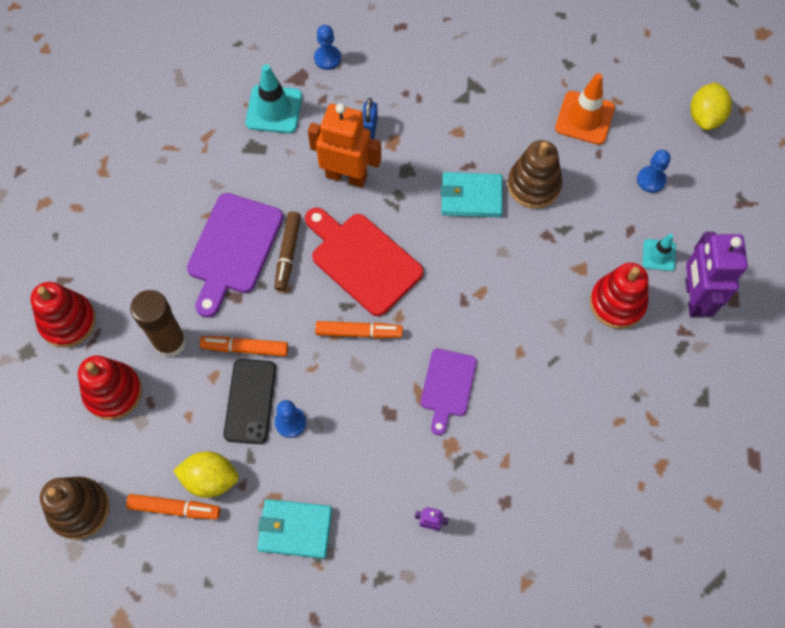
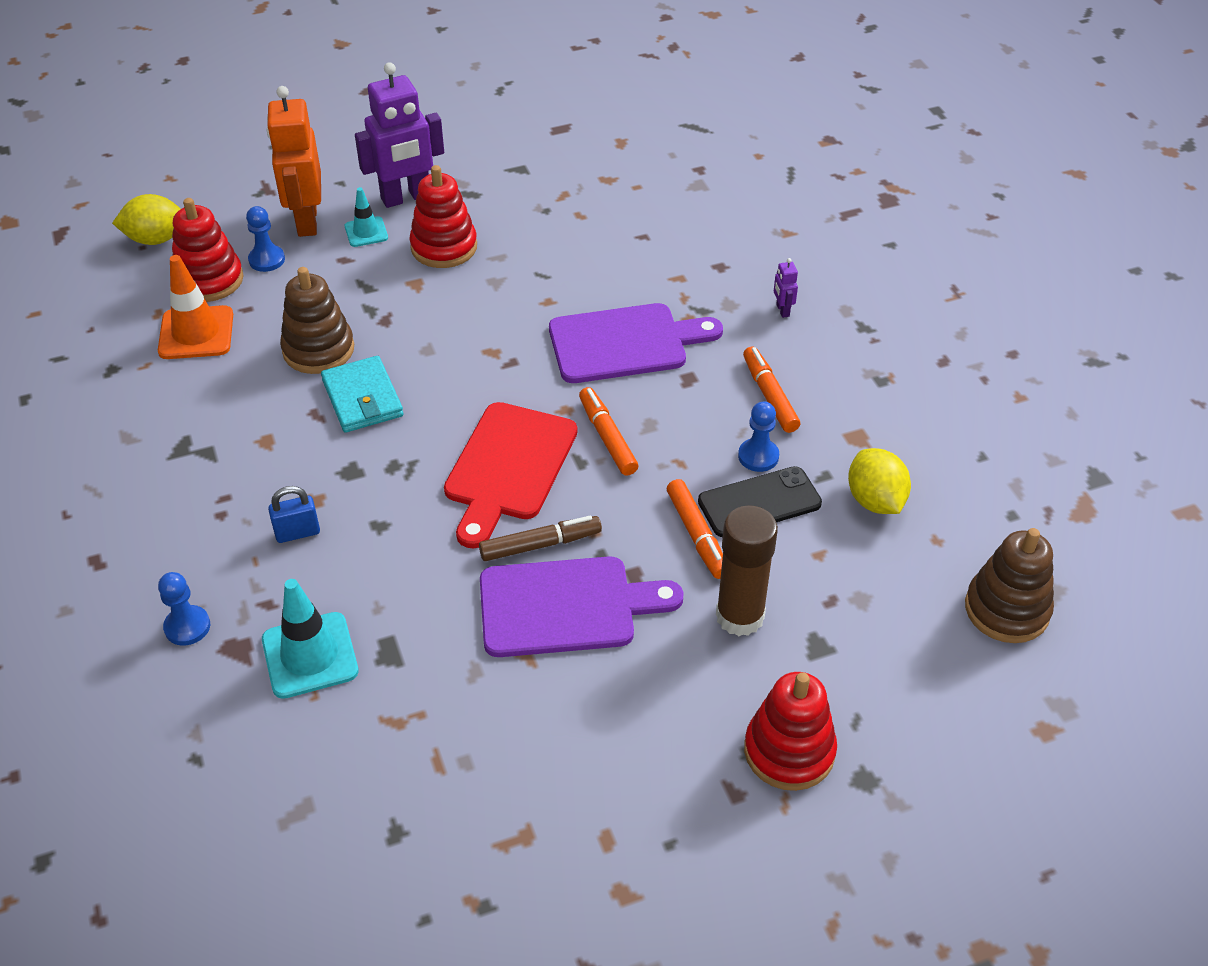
camera: 115 degrees left, 20 degrees down
(113, 392) = (846, 646): red stacking toy -> red stacking toy (209, 280)
(174, 508) = (932, 518): orange marker -> orange marker (769, 395)
(295, 529) = (870, 407): turquoise wallet -> none
(346, 176) = (389, 529): orange robot -> orange robot (306, 221)
(447, 386) = (625, 343): purple cutting board -> purple cutting board, size x1.60

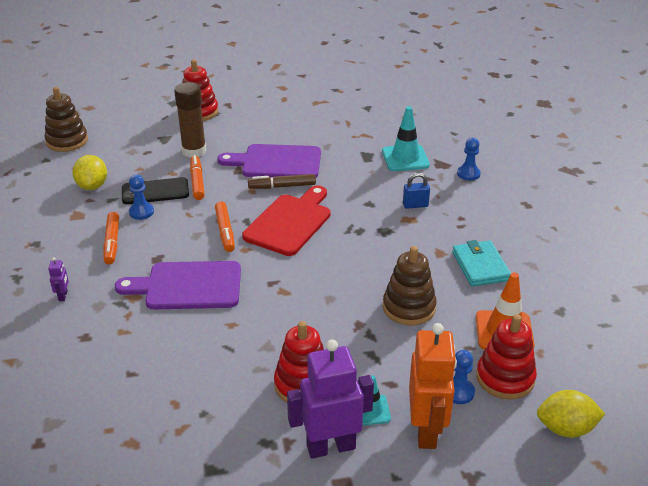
camera: 170 degrees left, 10 degrees down
(362, 398) = (377, 271): turquoise wallet -> turquoise wallet (480, 266)

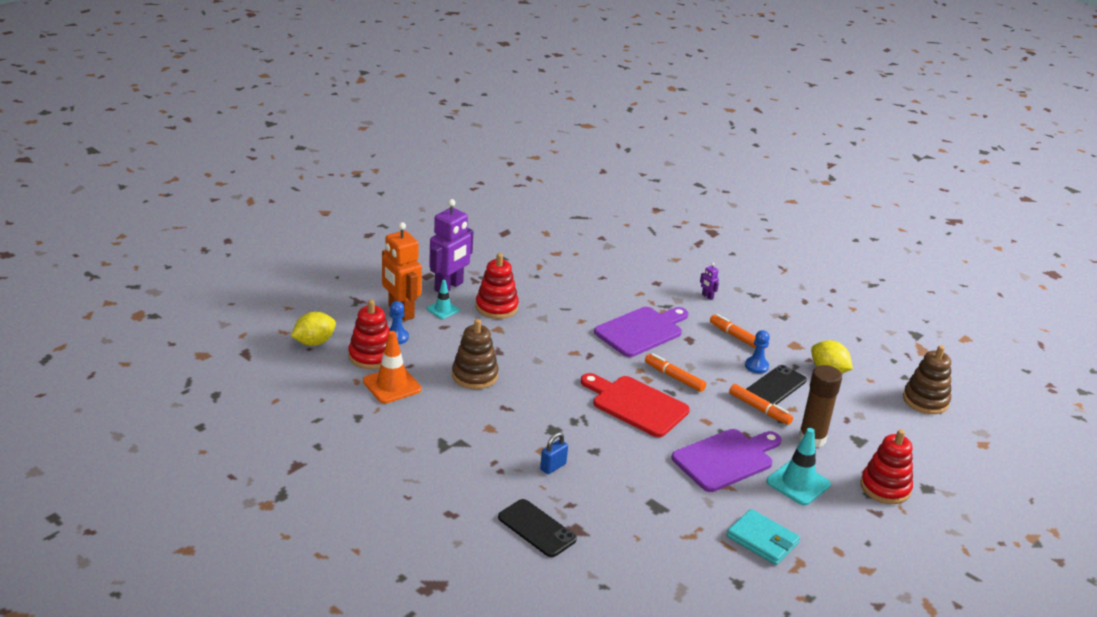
camera: 140 degrees right, 5 degrees down
(282, 186) = (687, 435): brown marker -> none
(290, 222) = (636, 405): red cutting board -> red cutting board turned 135 degrees clockwise
(405, 158) = (617, 521): turquoise traffic cone -> turquoise traffic cone (798, 483)
(468, 174) = (536, 528): blue pawn -> black phone
(480, 266) = (447, 429): turquoise wallet -> turquoise wallet (762, 540)

